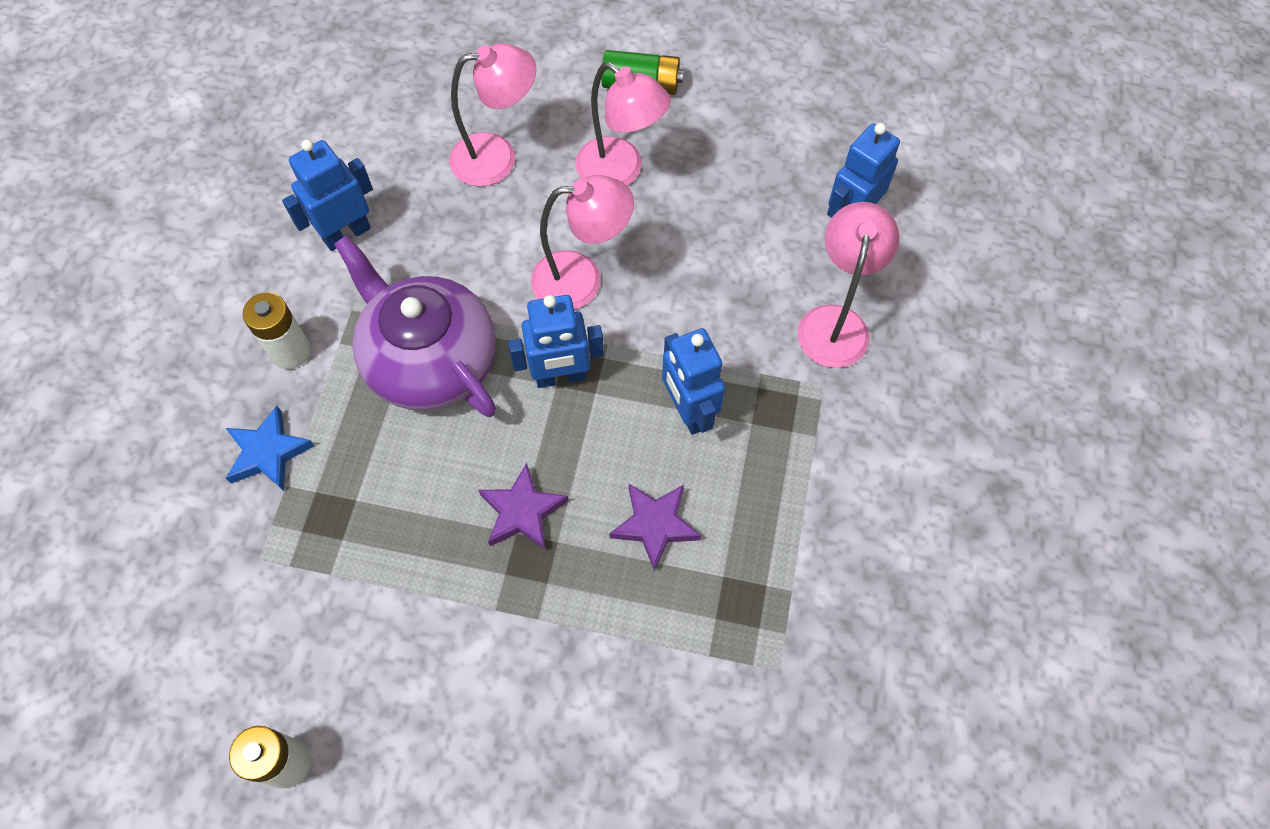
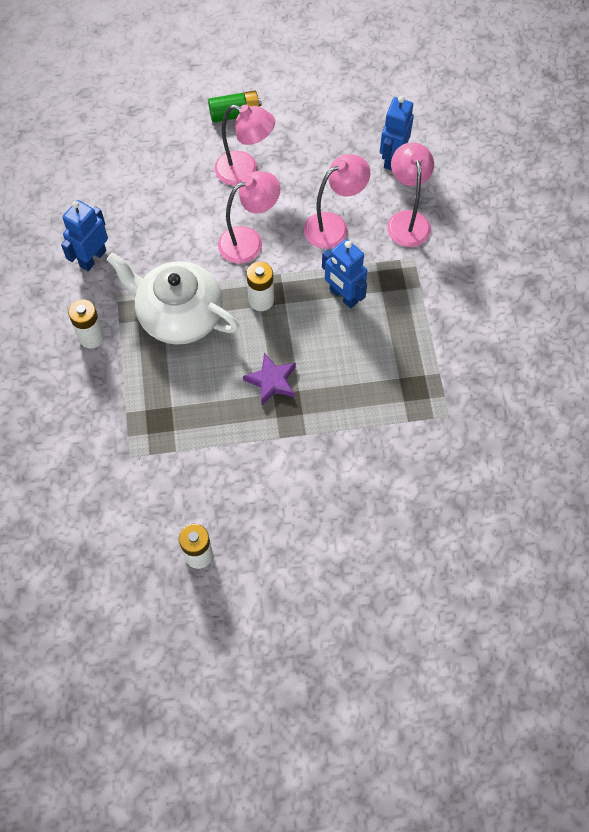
camera: 20 degrees left, 0 degrees up
(268, 452) = (106, 398): blue star -> none
(430, 360) = (179, 315): purple teapot -> white teapot
(497, 157) = (165, 184): pink lamp -> pink lamp (334, 226)
(560, 377) = (261, 300): blue robot -> white battery
(655, 525) = (350, 363): purple star -> none

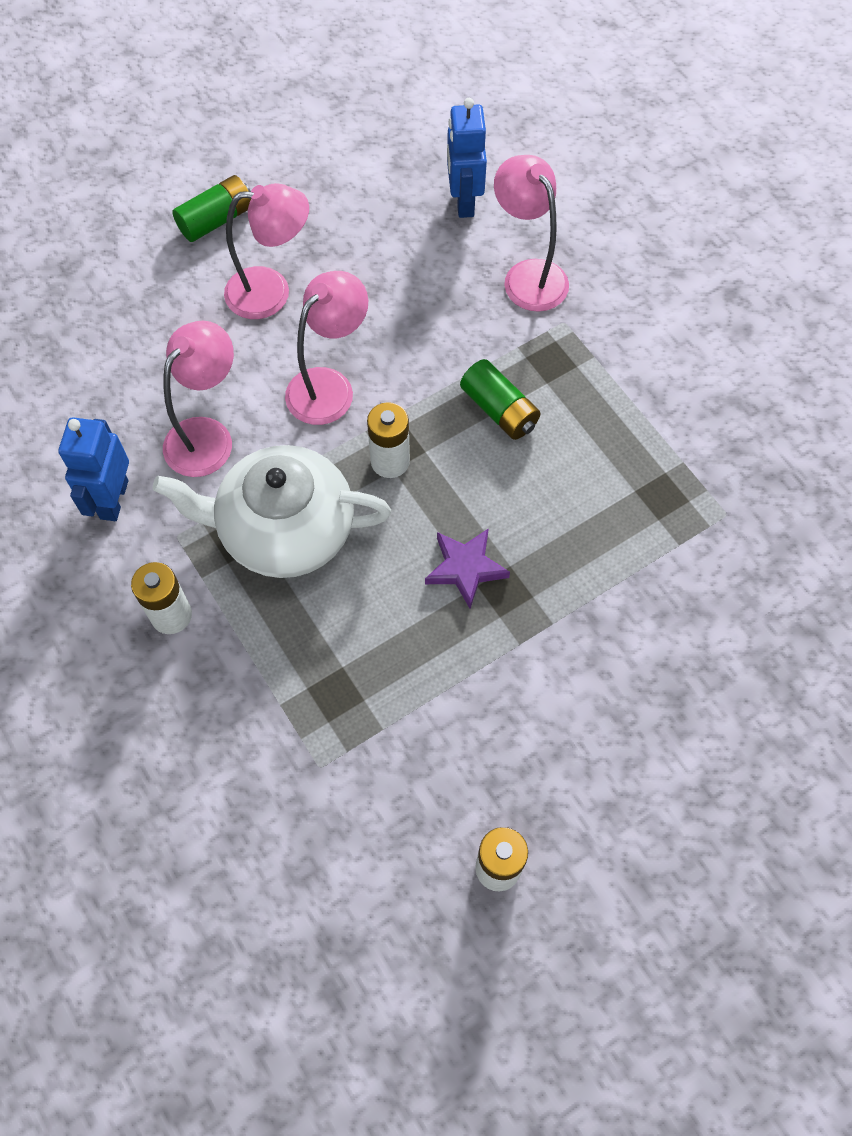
camera: 25 degrees left, 0 degrees up
(334, 226) = (435, 320): pink lamp -> pink lamp (207, 435)
(343, 296) = (499, 410): blue robot -> green battery

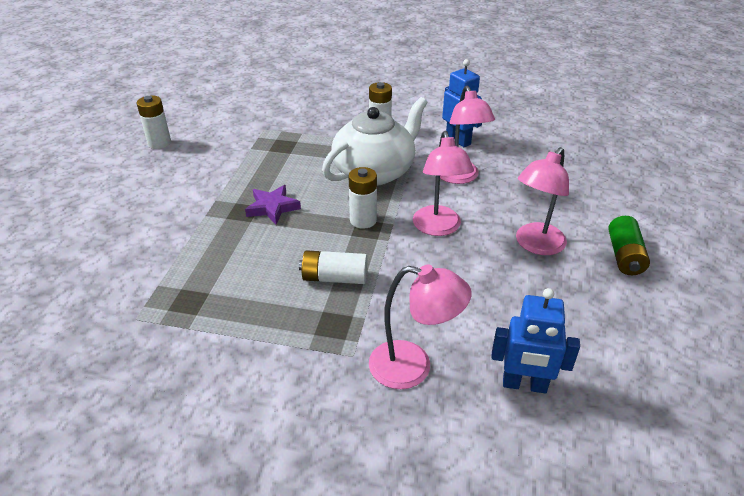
camera: 135 degrees right, 25 degrees down
(463, 201) = (524, 385): blue robot -> blue robot turned 150 degrees clockwise
(499, 410) = (334, 278): green battery -> white battery

